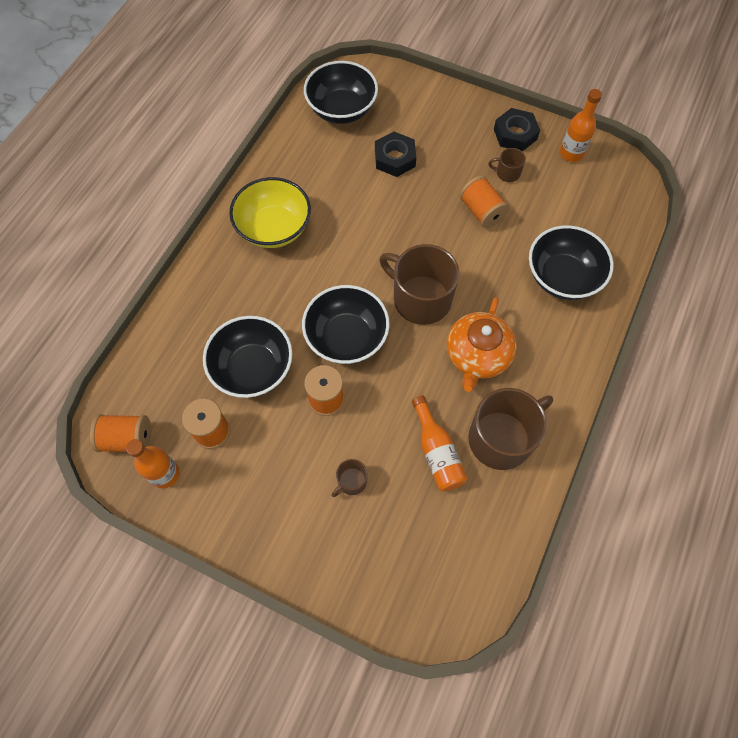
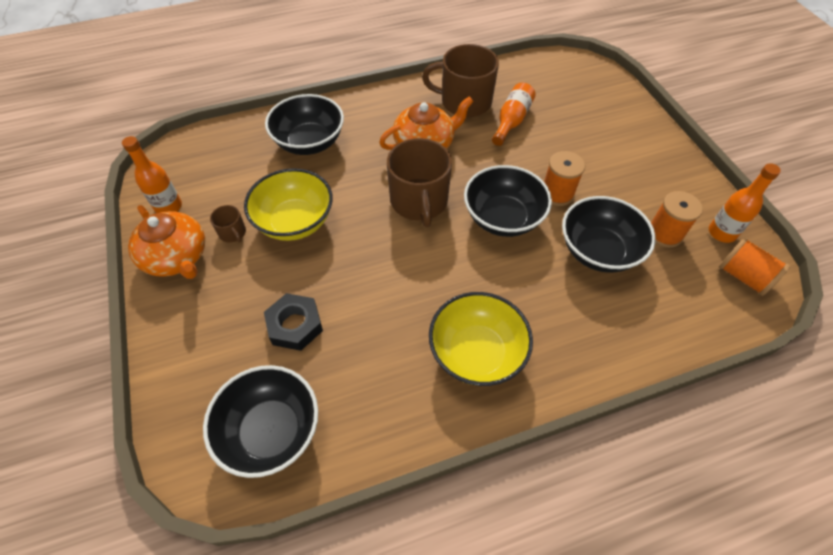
camera: 135 degrees left, 10 degrees down
(351, 482) = (582, 143): brown mug -> none
(481, 211) = (295, 222): orange spool -> yellow bowl
(515, 134) = (177, 257): black nut -> orange teapot

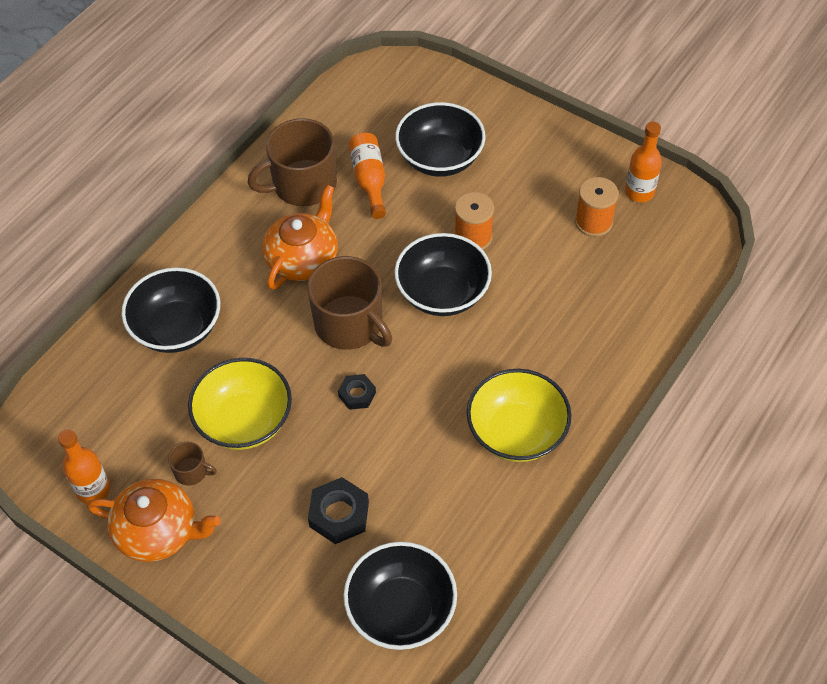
camera: 35 degrees left, 0 degrees up
(382, 250) = (357, 394): none -> black nut
(598, 251) = (549, 274): black bowl -> black bowl (440, 158)
(743, 276) = (680, 225): orange spool -> none

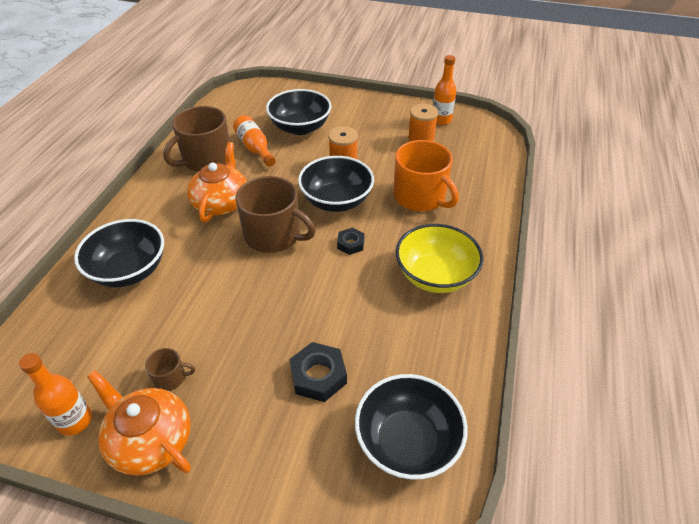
camera: 20 degrees left, 10 degrees down
(158, 531) = (150, 440): orange teapot -> orange teapot turned 135 degrees counterclockwise
(244, 421) = (208, 324): yellow bowl -> none
(357, 394) = (298, 281): black nut -> black nut (350, 244)
(550, 315) = (420, 197): none -> orange mug

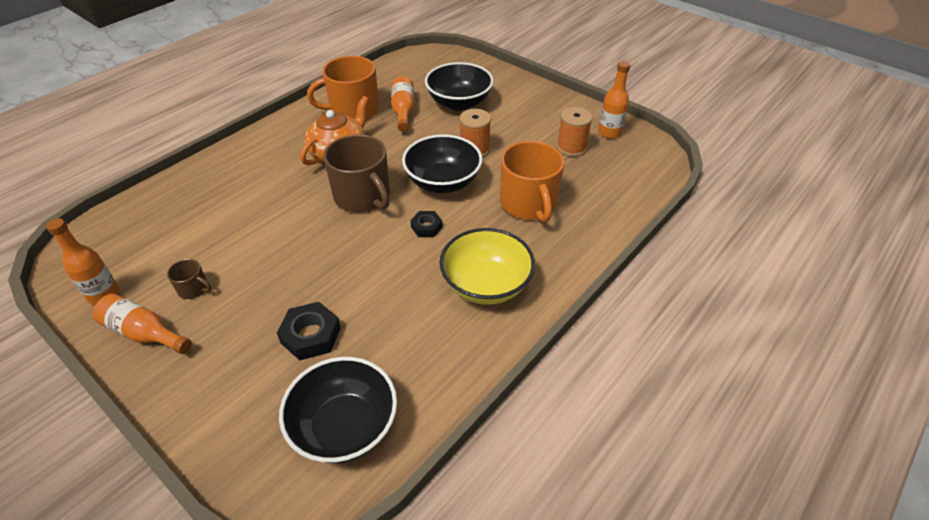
camera: 25 degrees right, 0 degrees up
(129, 270) = (225, 188): black bowl -> none
(150, 440) = (144, 333): orange teapot -> orange bottle
(206, 160) = (353, 110): brown mug -> orange mug

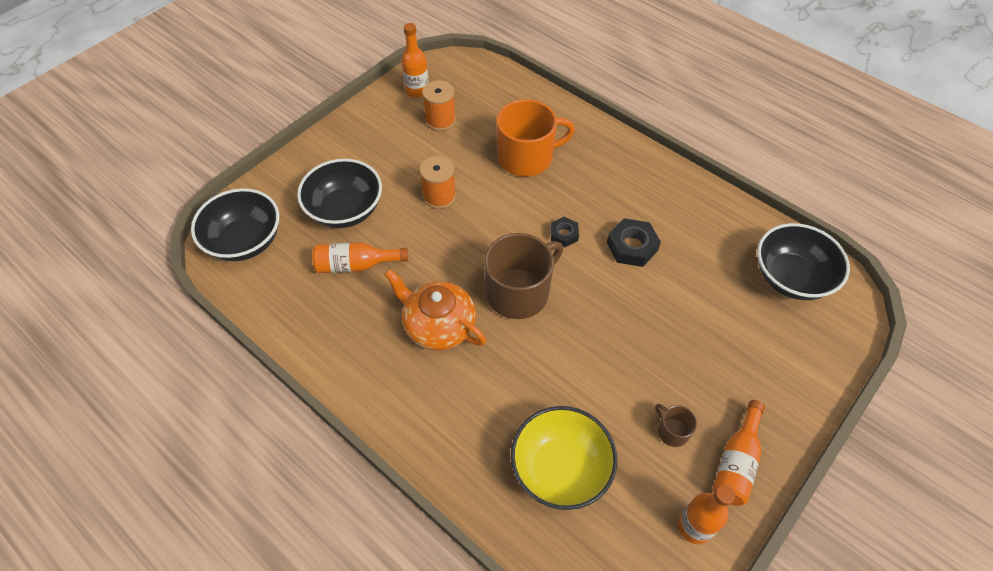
camera: 90 degrees left, 10 degrees up
(194, 289) = (672, 431): brown mug -> brown mug turned 60 degrees counterclockwise
(311, 335) = (710, 314): black nut -> black nut (632, 246)
(353, 110) = (346, 320): orange mug -> none
(443, 182) = (495, 223): black bowl -> black bowl (245, 241)
(486, 285) = (633, 190): yellow bowl -> yellow bowl (560, 469)

